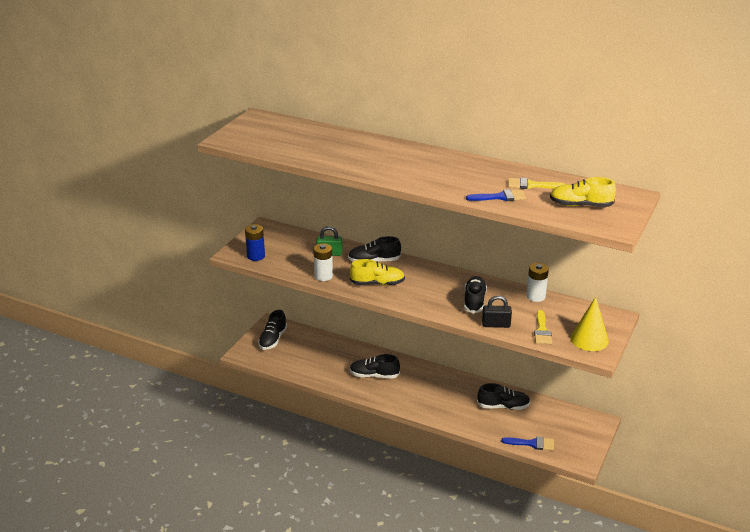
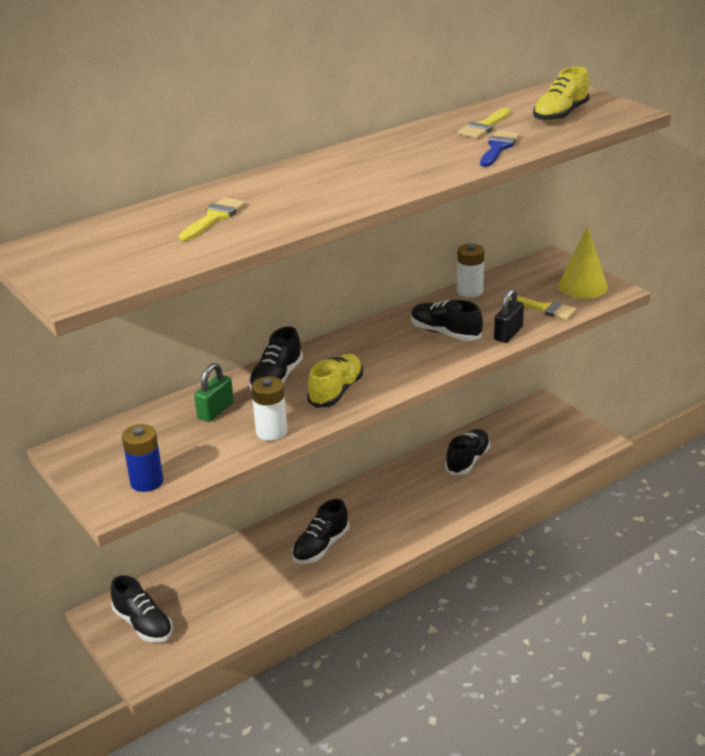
camera: 60 degrees left, 0 degrees up
(327, 146) = (214, 218): none -> yellow brush
(532, 443) = (549, 464): blue brush -> none

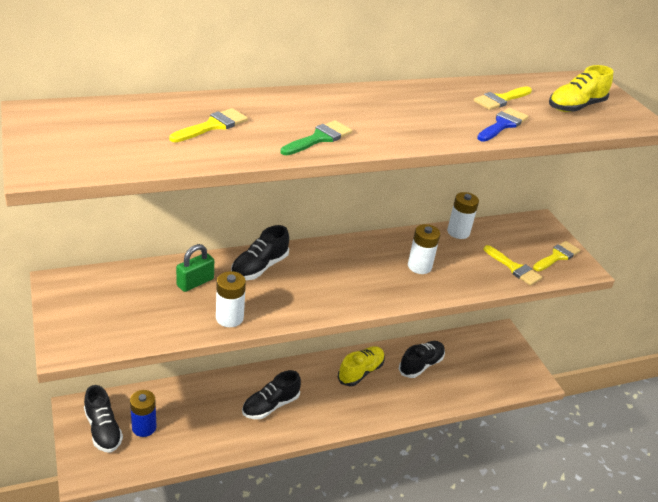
camera: 10 degrees right, 5 degrees up
(146, 482) = (104, 334): blue battery -> blue battery (144, 427)
(327, 202) = (319, 138): none -> green brush
(336, 392) = (302, 295): yellow shoe -> yellow shoe (360, 372)
(445, 333) = (419, 266): black shoe -> white battery
(508, 333) = (473, 283): black padlock -> none
(582, 286) = (557, 256): yellow cone -> yellow brush

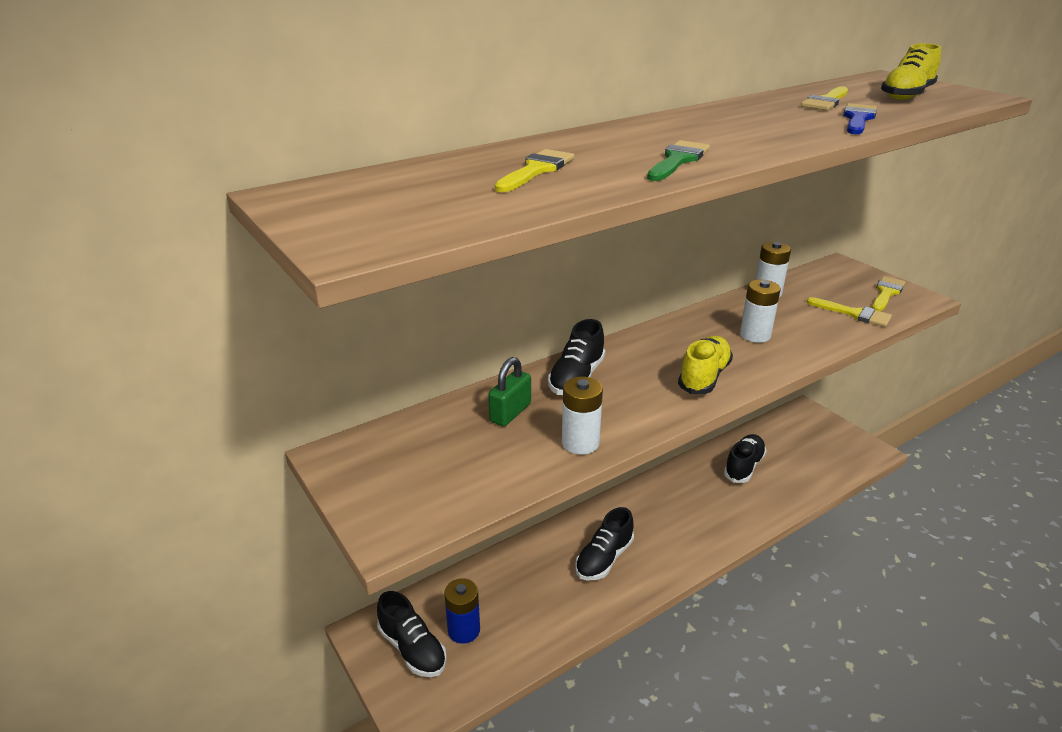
camera: 10 degrees left, 5 degrees down
(360, 372) = (683, 492): yellow shoe -> yellow shoe (704, 377)

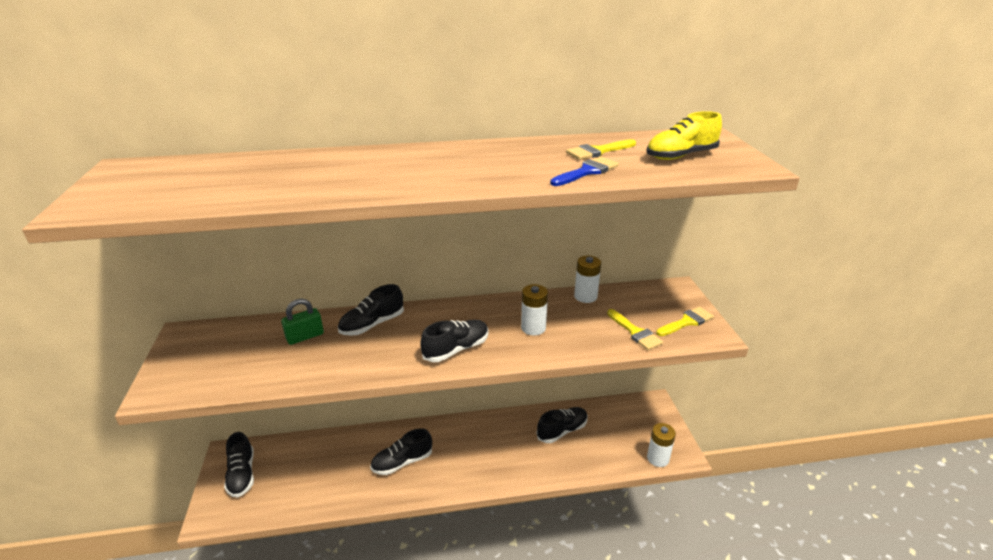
camera: 25 degrees right, 0 degrees up
(464, 630) = (278, 475): blue battery -> none
(536, 170) = (277, 175): yellow brush -> none
(580, 443) = (320, 371): white battery -> white battery (658, 458)
(677, 160) = (376, 184): green brush -> none
(704, 377) = (456, 349): yellow shoe -> black shoe

